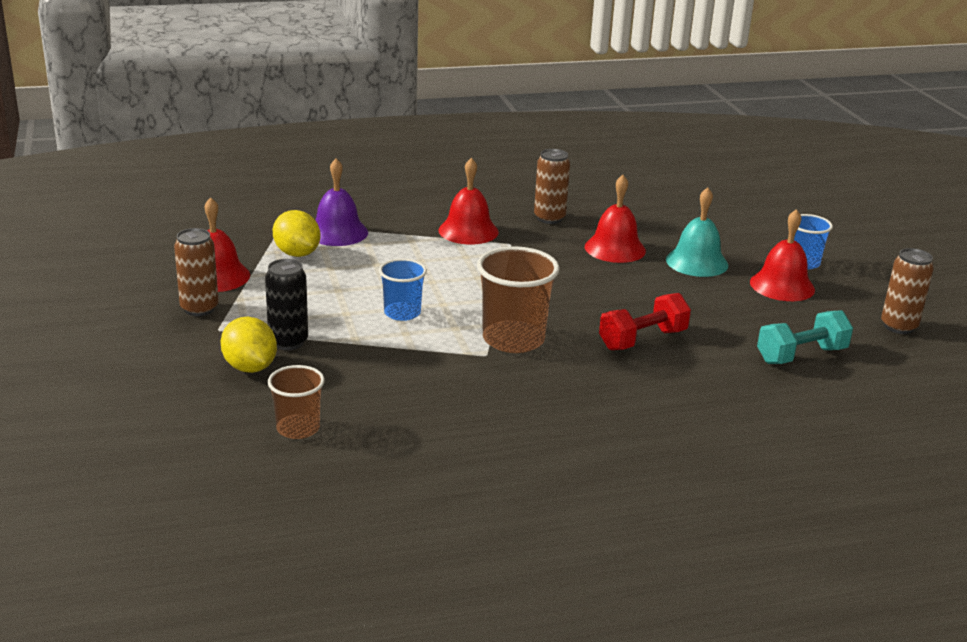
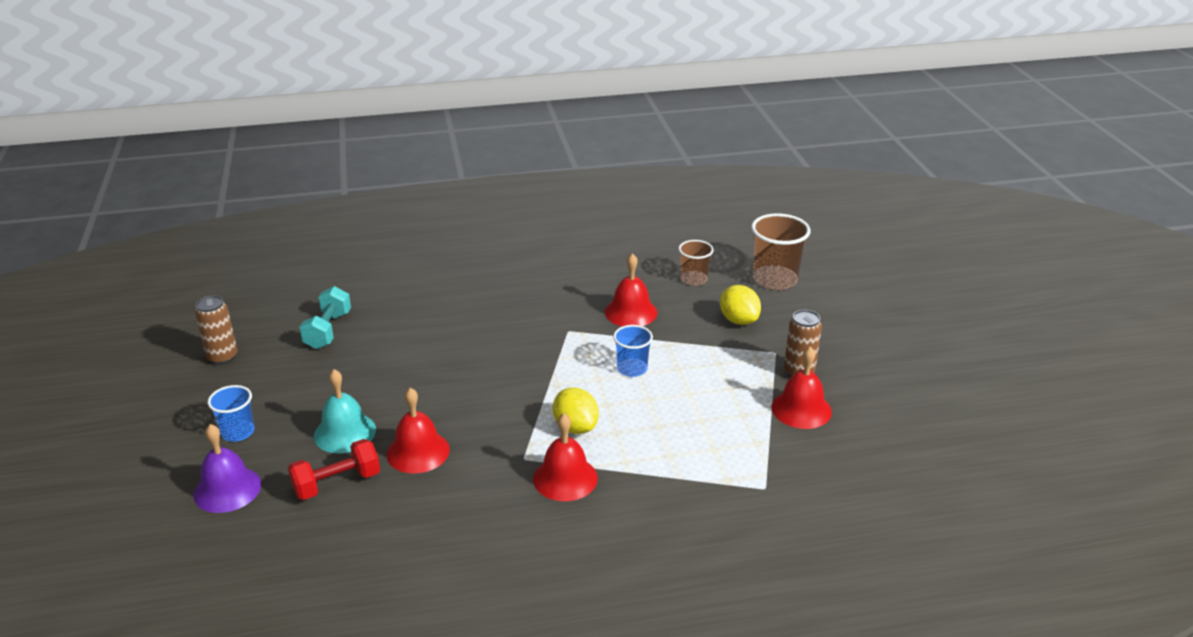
camera: 175 degrees left, 5 degrees up
(288, 342) = (717, 341): black can -> none
(297, 254) = (737, 440): yellow lemon -> yellow lemon (575, 427)
(337, 232) = (704, 474): purple bell -> purple bell (227, 489)
(513, 339) = (545, 344): brown cup -> brown cup (775, 279)
(549, 218) = (470, 502): brown can -> none
(643, 340) = (443, 344): red dumbbell -> red dumbbell (337, 483)
(782, 285) = (284, 402): red bell -> red bell (631, 312)
(801, 355) = (328, 330): turquoise dumbbell -> turquoise dumbbell turned 60 degrees counterclockwise

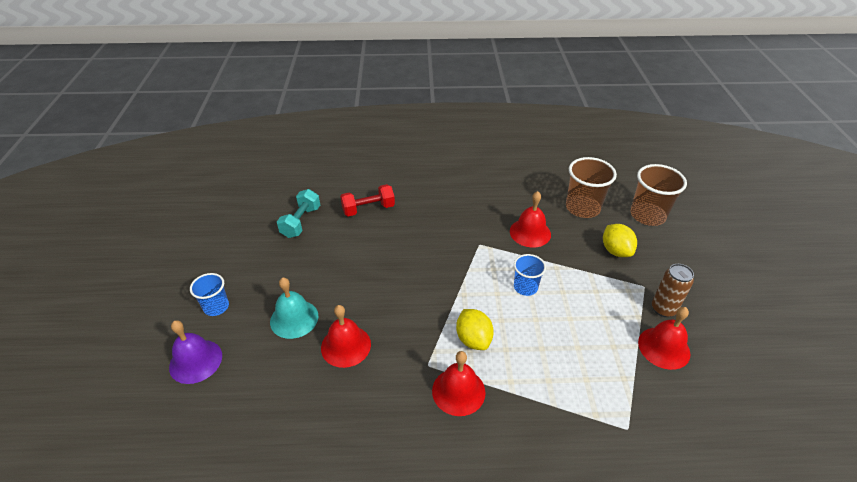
camera: 10 degrees right, 10 degrees up
(222, 357) = (221, 236): brown can -> none
(337, 483) = (278, 368): red dumbbell -> red dumbbell (368, 209)
(694, 279) = (582, 208): brown cup -> brown cup, size x1.65

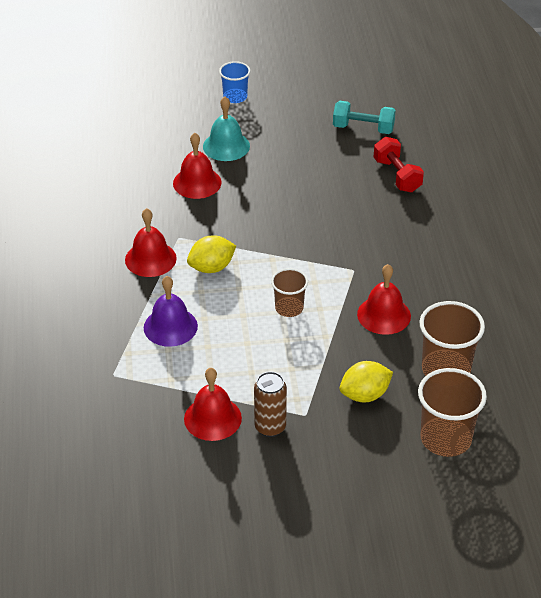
camera: 85 degrees right, 0 degrees up
(195, 361) = (174, 99): purple bell -> purple bell (170, 326)
(525, 287) = (289, 308): blue cup -> brown cup

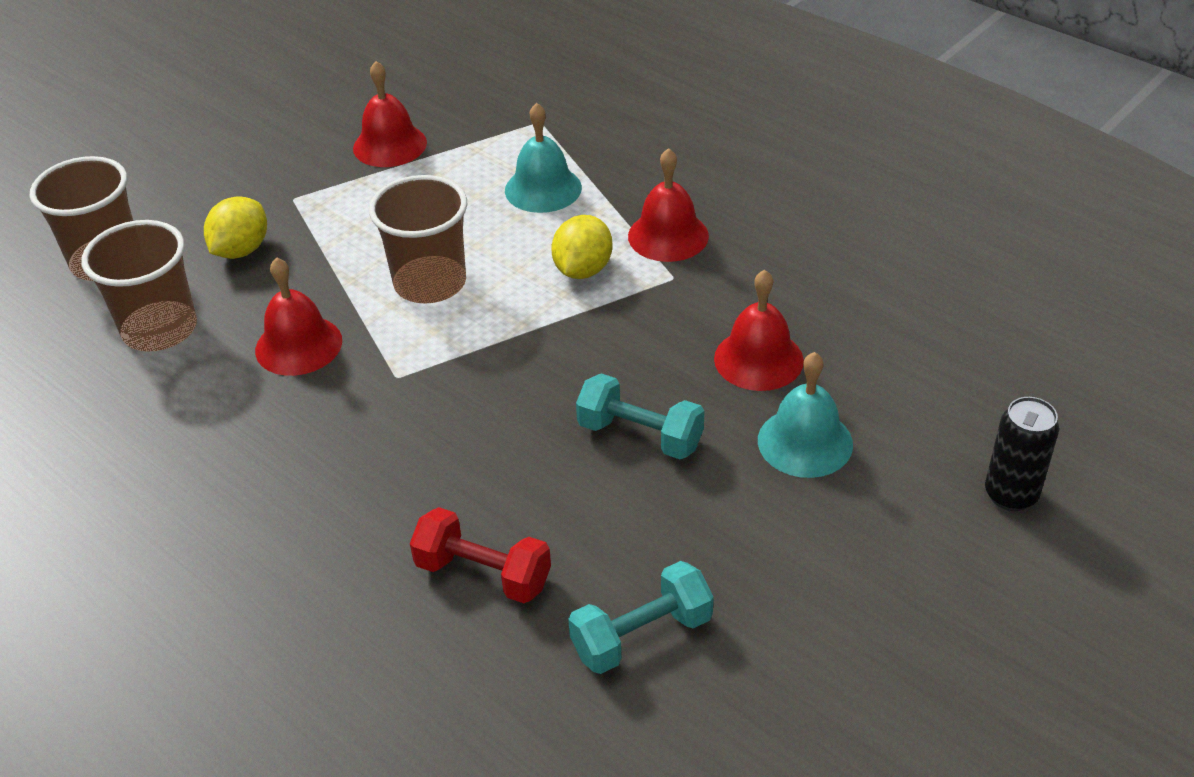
camera: 140 degrees right, 0 degrees up
(170, 326) = (543, 189): purple bell -> turquoise bell
(185, 92) = (1010, 495): none -> black can
(235, 97) = (926, 543): blue cup -> none
(270, 427) = (320, 169): brown can -> none
(282, 184) = (640, 435): none -> turquoise dumbbell
(289, 308) = (430, 283): brown cup -> brown cup, size x1.65

